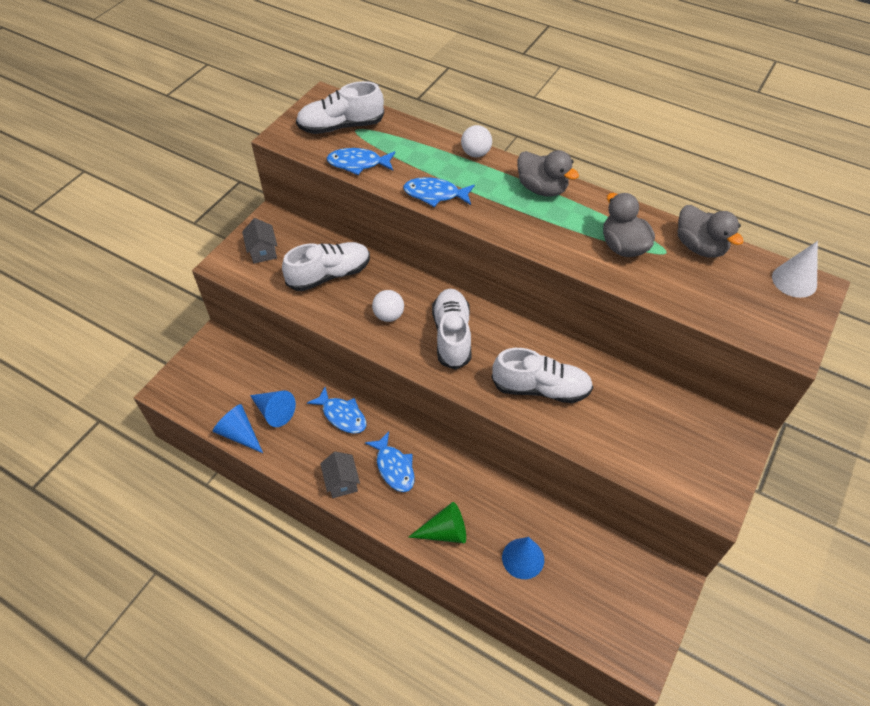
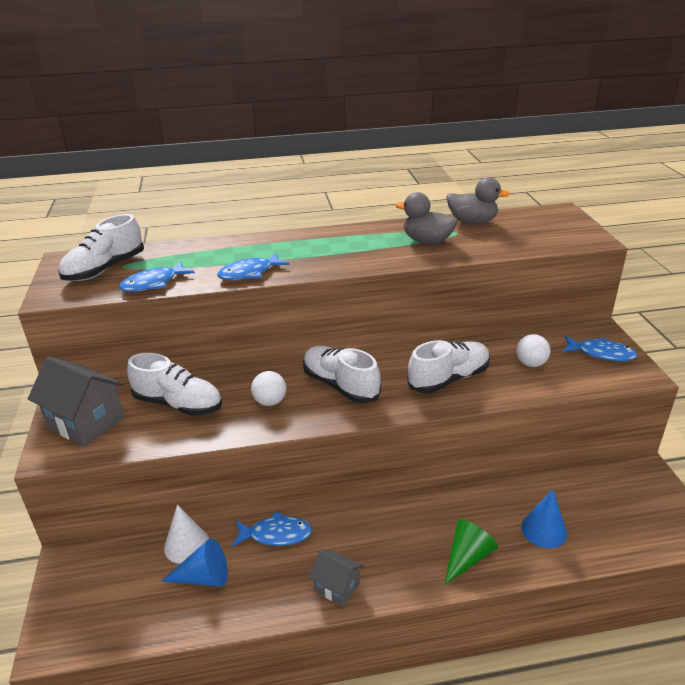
camera: 40 degrees left, 20 degrees down
(239, 434) = (185, 622): blue cone -> none
(263, 251) = (86, 422): grey house -> grey house, size x1.76
(329, 275) = (178, 404): white shoe -> white shoe turned 90 degrees clockwise
(394, 467) = (369, 541): blue fish -> blue fish (601, 353)
(475, 153) = (249, 240): white ball -> white ball (531, 364)
(542, 188) = (328, 237): grey duck -> none
(794, 280) = (546, 213): white cone -> white cone (186, 545)

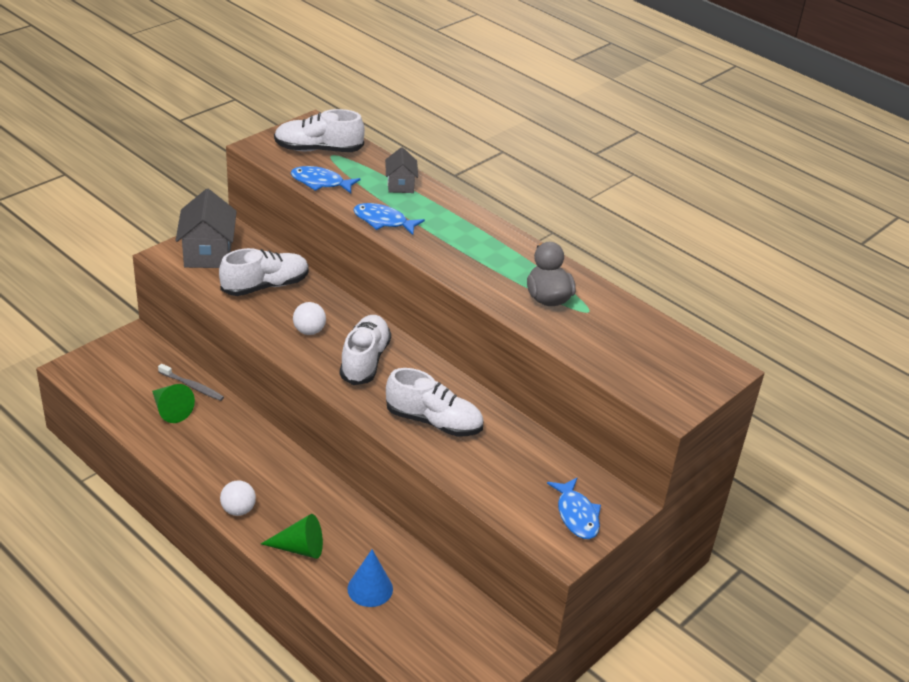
camera: 50 degrees right, 5 degrees up
(178, 404) = (265, 286): white shoe -> white shoe turned 105 degrees counterclockwise
(186, 545) = (192, 386): white cone -> grey toothbrush
(203, 577) = (170, 410): blue cone -> green cone
(276, 534) = (238, 428): blue fish -> none
(337, 587) = (213, 483): grey house -> grey house (400, 185)
(472, 222) = (625, 314): grey duck -> none
(531, 364) = (509, 468): white ball -> white ball (238, 510)

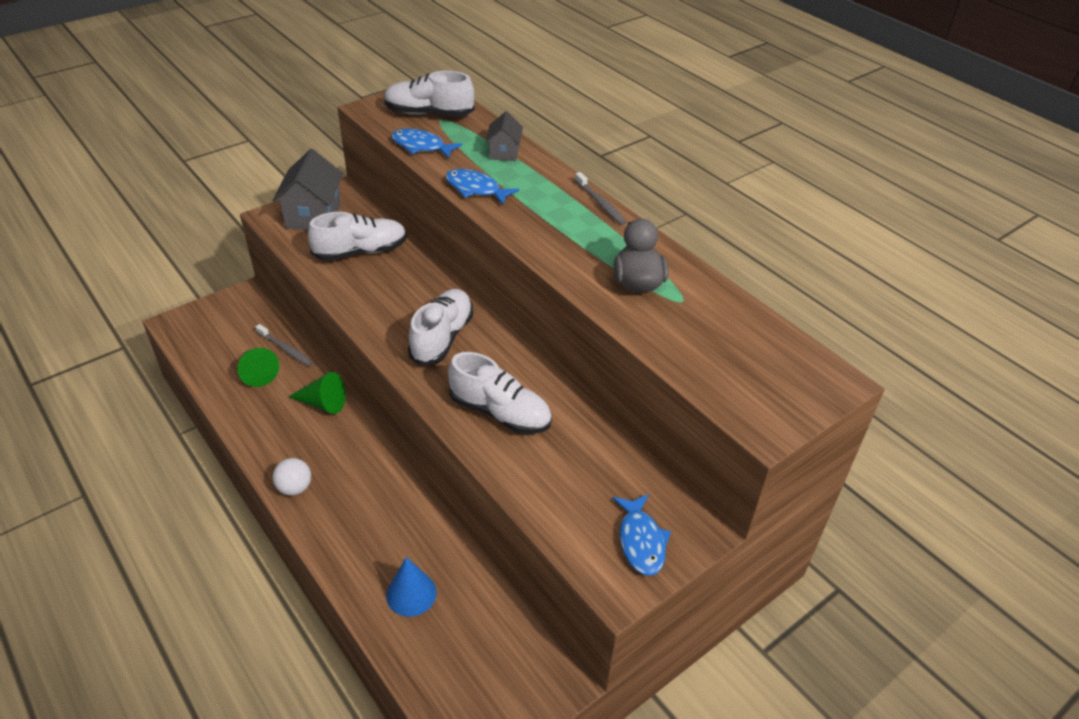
camera: 10 degrees right, 5 degrees up
(299, 548) = (347, 538): green cone -> green cone (322, 403)
(309, 331) = (392, 302): white ball -> none
(500, 229) = (600, 203): none -> grey toothbrush

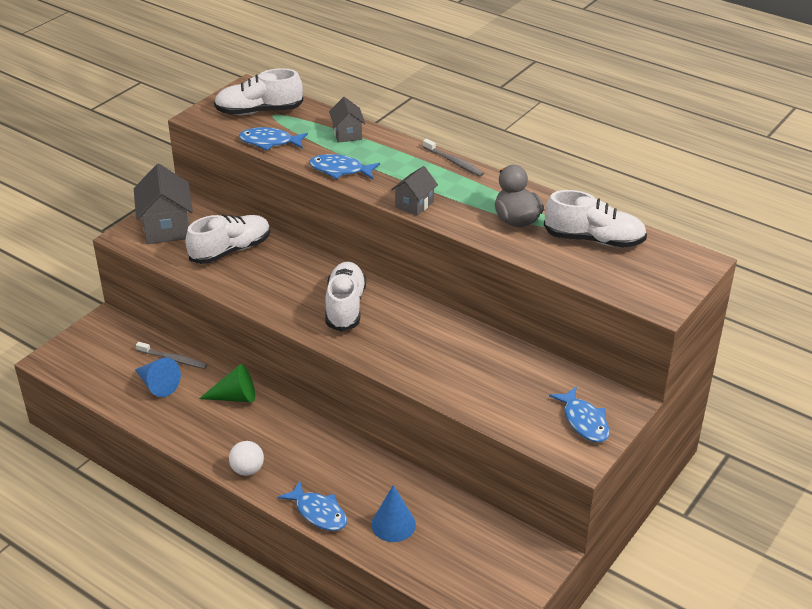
camera: 15 degrees left, 5 degrees down
(257, 372) = (157, 385): green cone -> blue cone
(341, 557) = (318, 512): none -> blue fish
(500, 412) = (426, 354): white shoe -> white shoe (594, 240)
(534, 242) = (414, 204): none -> grey house

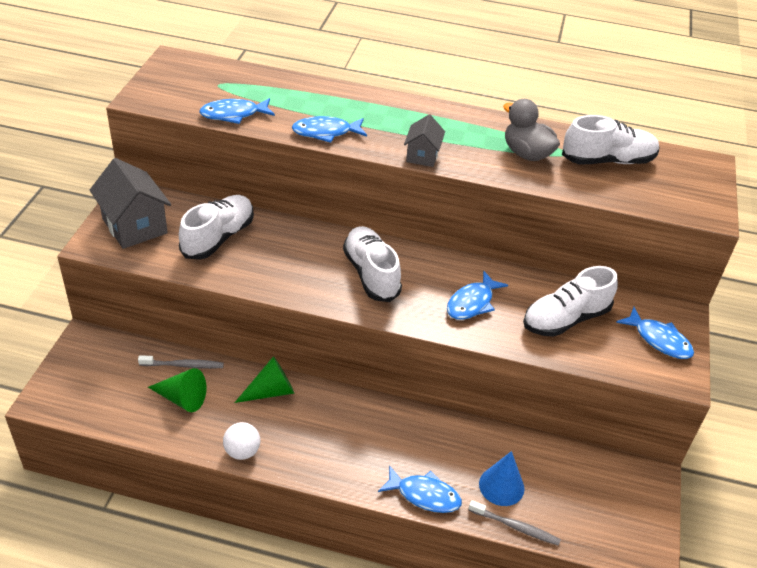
camera: 25 degrees left, 5 degrees up
(157, 385) = (182, 398): blue cone -> green cone
(247, 470) = (328, 469): white ball -> white ball (242, 451)
(259, 111) = (201, 83): white shoe -> white shoe (565, 319)
(347, 134) = (307, 93): grey house -> none
(422, 350) = (472, 303): none -> blue fish
(454, 162) = (429, 105): grey toothbrush -> grey toothbrush (515, 526)

